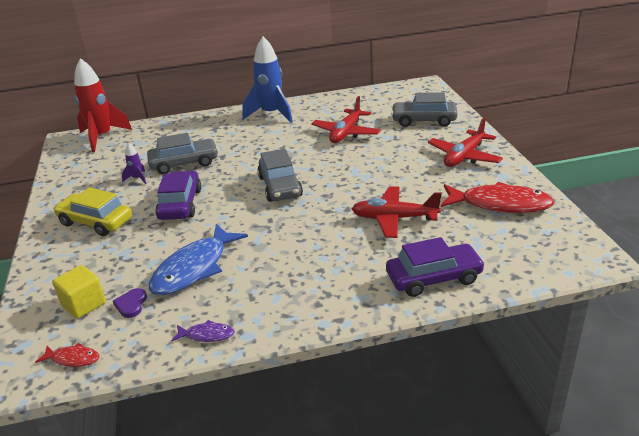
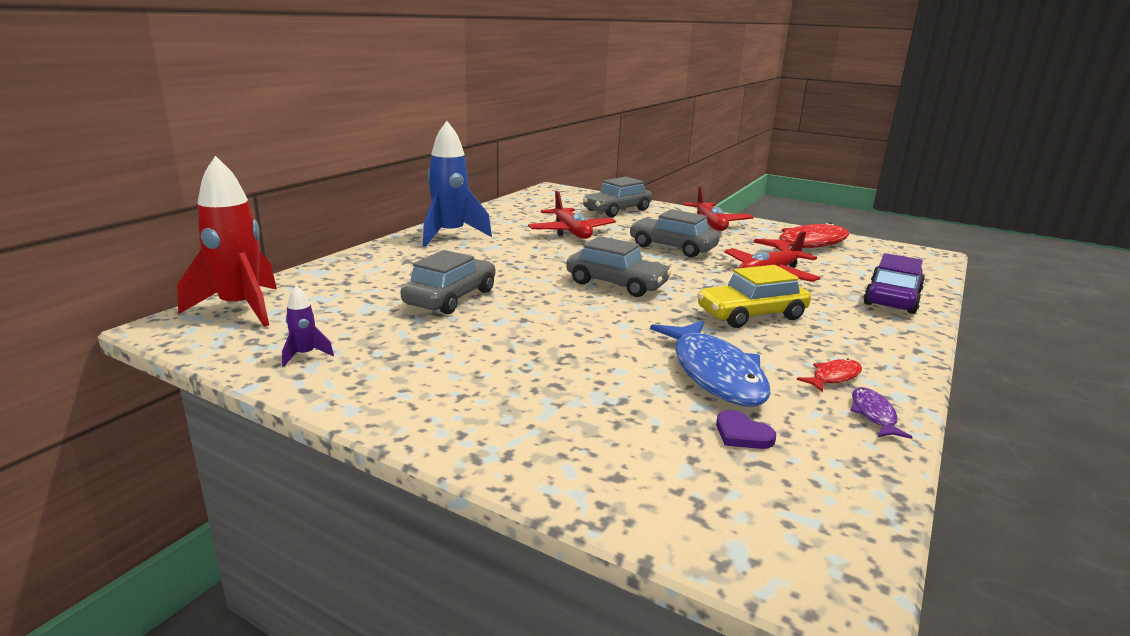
camera: 50 degrees left, 10 degrees down
(73, 359) = (829, 519): red fish -> red fish (833, 377)
(84, 304) = (691, 465): yellow cube -> none
(95, 222) = (476, 387): yellow car -> yellow car (751, 315)
(137, 179) = (421, 329): purple rocket -> purple rocket (305, 355)
(180, 204) = (547, 331): purple car -> none
(207, 335) = (873, 414): purple fish -> purple fish turned 45 degrees counterclockwise
(382, 169) = (672, 247): none -> grey car

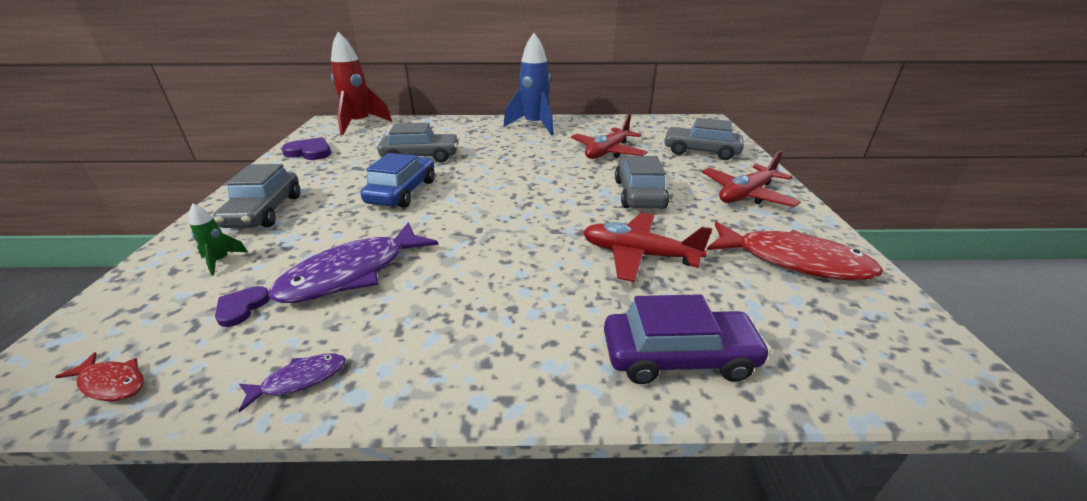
camera: 60 degrees right, 10 degrees up
(305, 355) = (310, 152): purple rocket -> purple heart
(546, 324) = (402, 192): none -> blue car
(616, 284) = (510, 194): grey car -> grey car (265, 211)
(621, 442) = (221, 261): none -> green rocket
(714, 373) = (352, 273): blue fish -> purple fish
(751, 315) = (504, 266): yellow car -> none
(833, 377) = (380, 340): red fish -> red fish (111, 383)

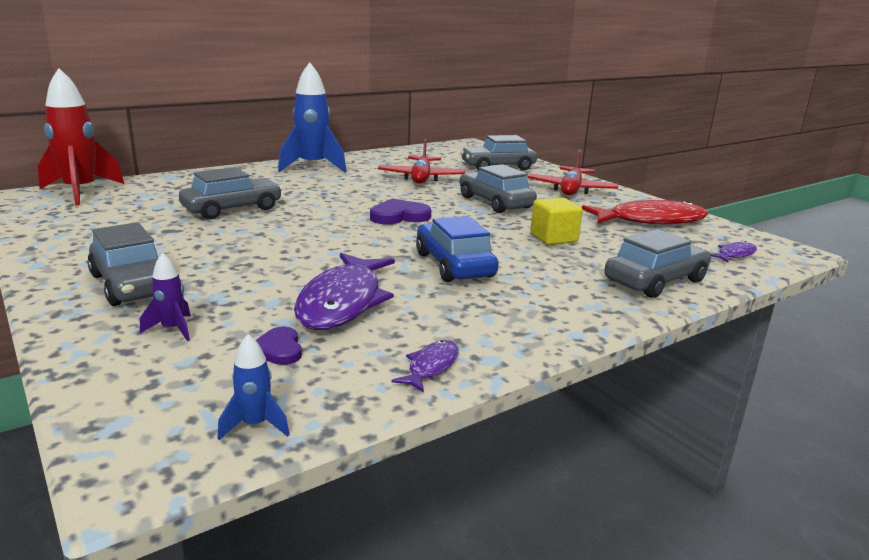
camera: 35 degrees left, 10 degrees down
(111, 383) = (255, 425): red fish -> blue rocket
(221, 261) = (172, 329): green rocket -> purple rocket
(310, 152) = (68, 227): purple heart -> purple heart (399, 216)
(402, 192) = (271, 239): blue car -> blue car (454, 265)
(638, 255) = (553, 238): red plane -> yellow cube
(678, 356) = (655, 281): purple car -> grey car
(855, 352) = (734, 254): none -> purple fish

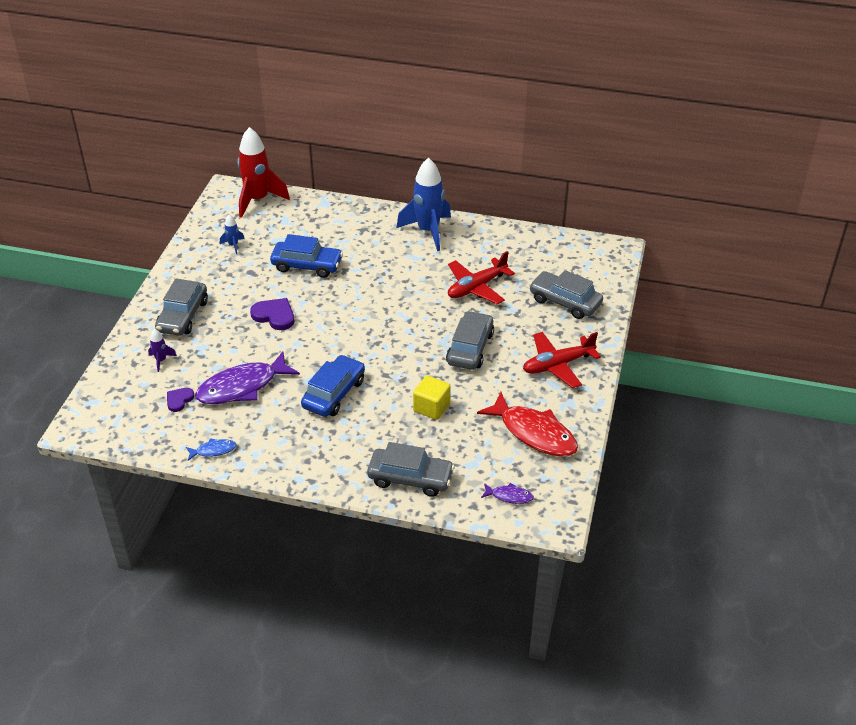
camera: 50 degrees right, 20 degrees up
(232, 209) = (307, 265): grey car -> blue car
(255, 425) = (124, 433): blue rocket -> blue rocket (233, 245)
(399, 216) = (383, 328): purple heart -> purple heart (274, 316)
(431, 366) = (213, 450): purple fish -> blue fish

